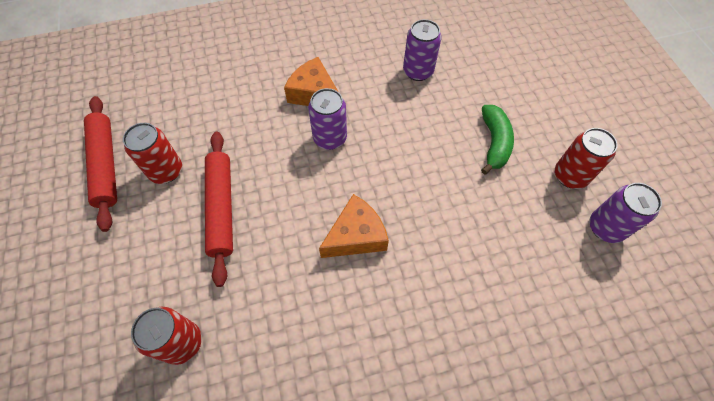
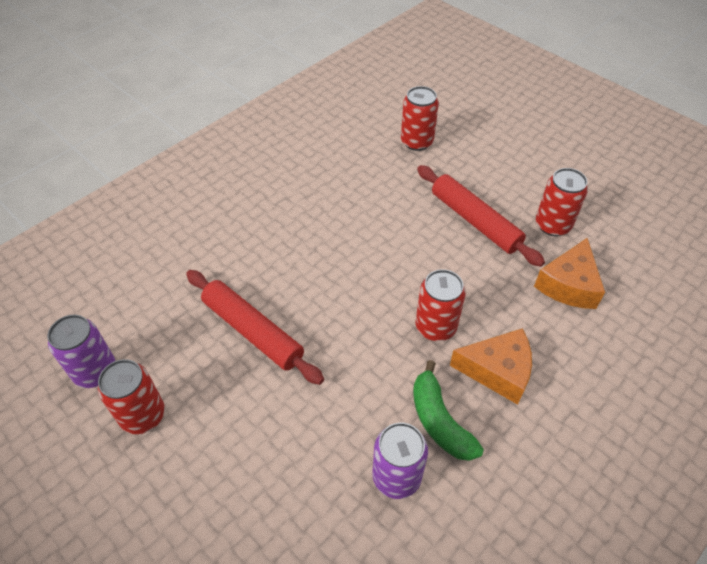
camera: 150 degrees right, 10 degrees down
(106, 165) = (606, 206): red rolling pin -> red rolling pin (253, 331)
(330, 138) = (435, 327): purple can -> red can
(356, 236) = (343, 253): orange cheese -> orange cheese (568, 285)
(494, 143) = (248, 414): green banana -> green banana (439, 421)

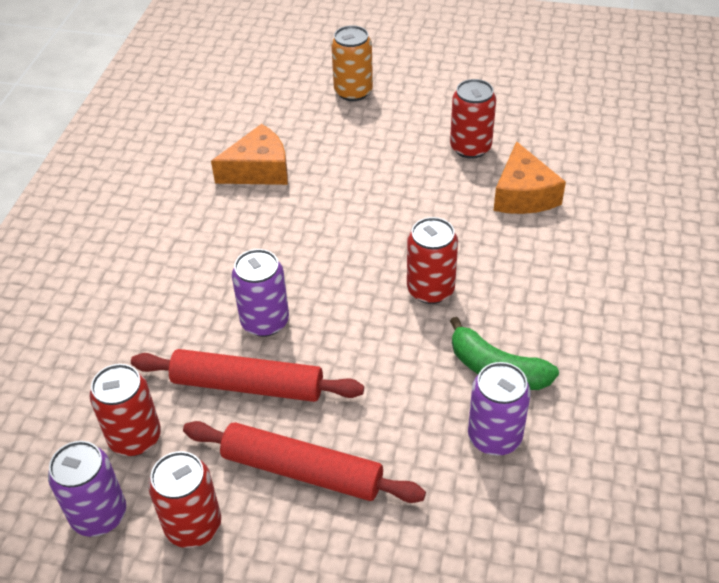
camera: 30 degrees left, 5 degrees down
(299, 289) = (265, 322): none -> purple can
(416, 142) = (276, 124): red can -> red can (135, 437)
(475, 221) = (394, 176): red rolling pin -> red rolling pin (302, 471)
(492, 140) = (353, 92): none -> orange can
(497, 371) = (516, 300): orange cheese -> orange cheese (258, 170)

